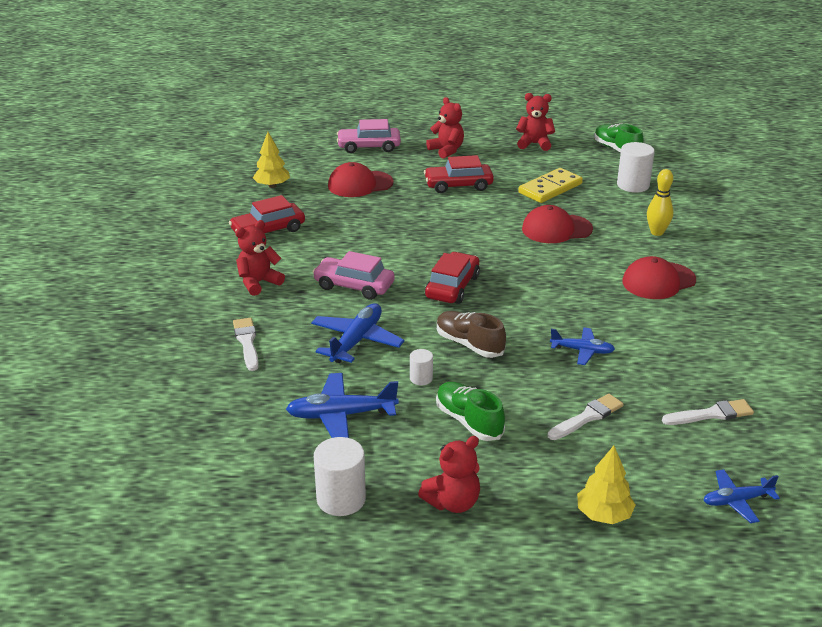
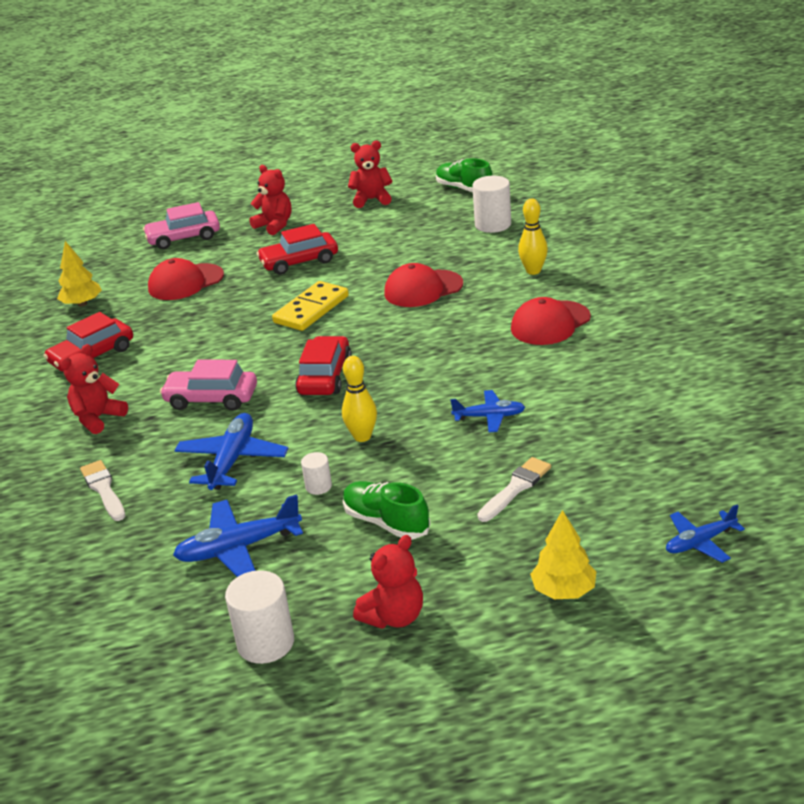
camera: 10 degrees left, 0 degrees up
(469, 344) = (362, 436): brown shoe -> yellow bowling pin
(550, 188) = (403, 245): yellow domino -> yellow domino (311, 309)
(711, 414) = (647, 455): white brush -> none

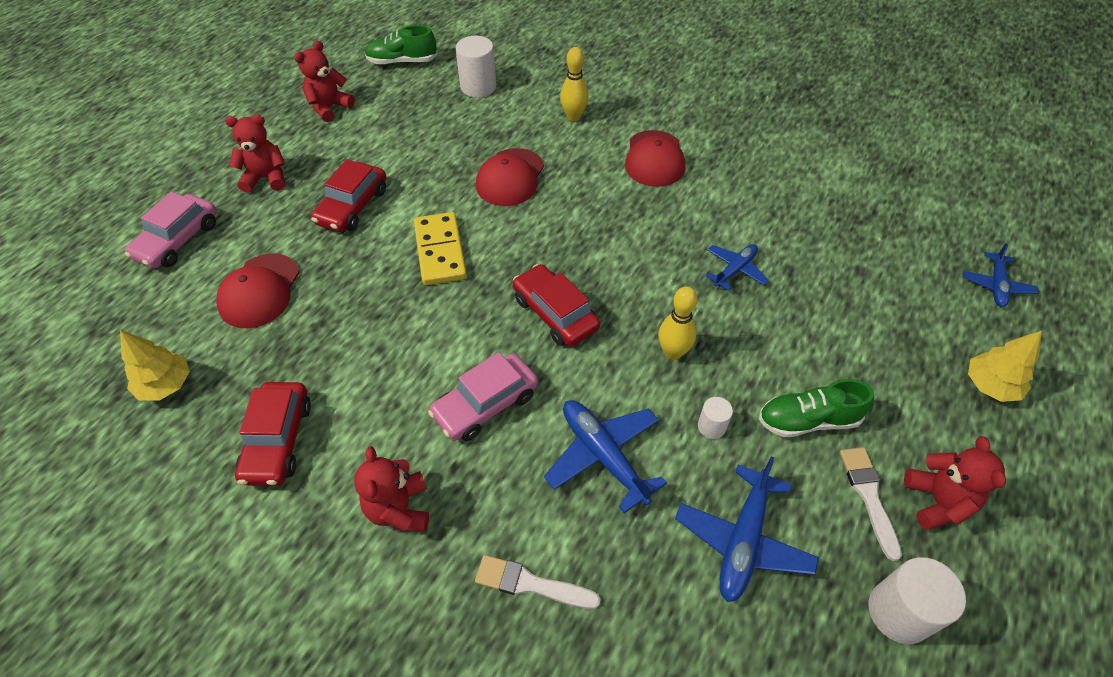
camera: 50 degrees left, 20 degrees up
(515, 488) = (842, 322): white brush -> white brush (869, 496)

